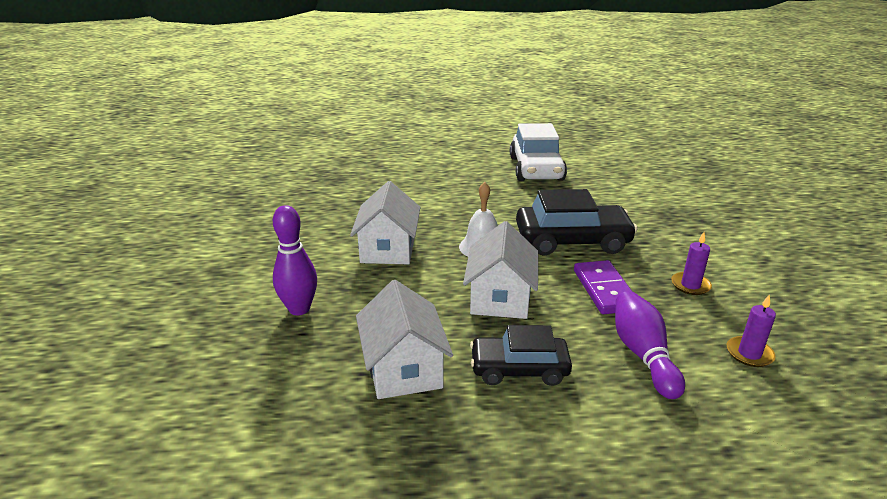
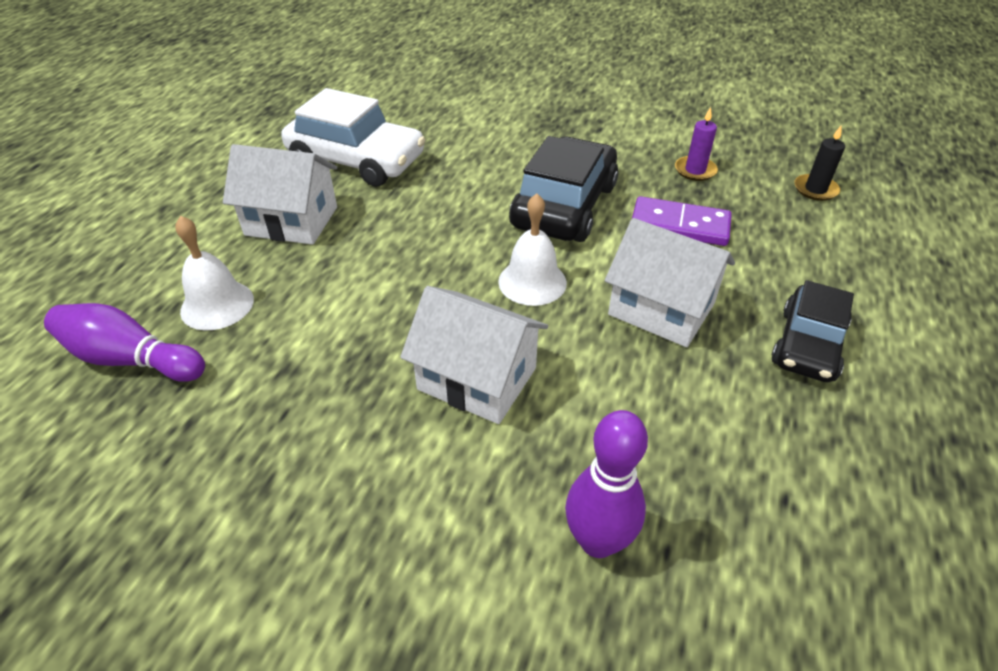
camera: 65 degrees left, 15 degrees up
(387, 173) = (217, 305): none -> white bell
(403, 368) = (785, 450): white house -> white house (291, 221)
(643, 354) = (802, 249): purple bowling pin -> purple bowling pin (130, 359)
(749, 354) = (815, 189): purple candle -> black candle

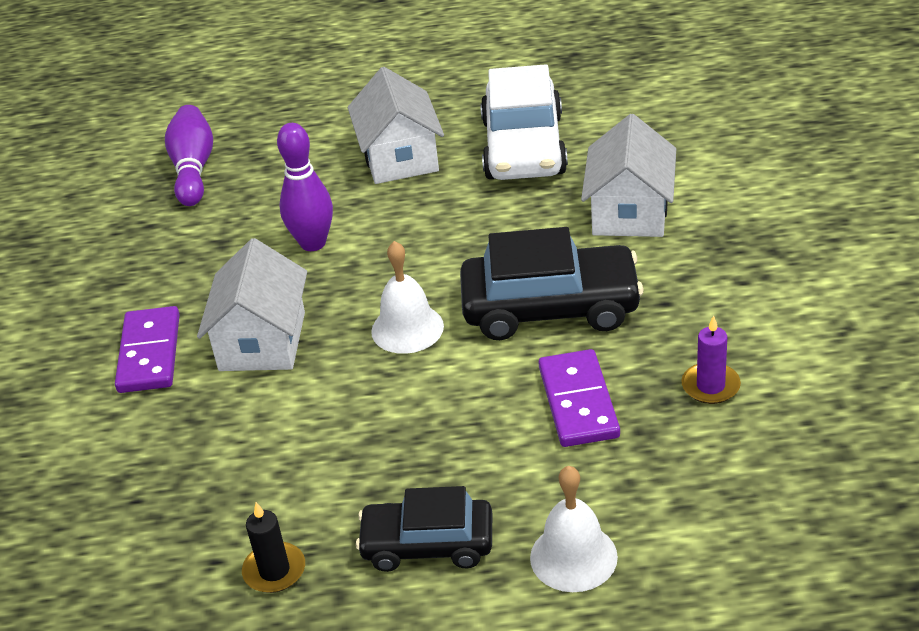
camera: 70 degrees right, 5 degrees down
(217, 305) = (270, 175): white bell -> white bell (573, 557)
(424, 478) = (149, 353): none -> purple domino
(598, 541) = (130, 460): purple bowling pin -> purple bowling pin (313, 243)
(661, 309) = (420, 425): white house -> white house (630, 212)
(815, 189) = (755, 504): black candle -> black candle (274, 570)

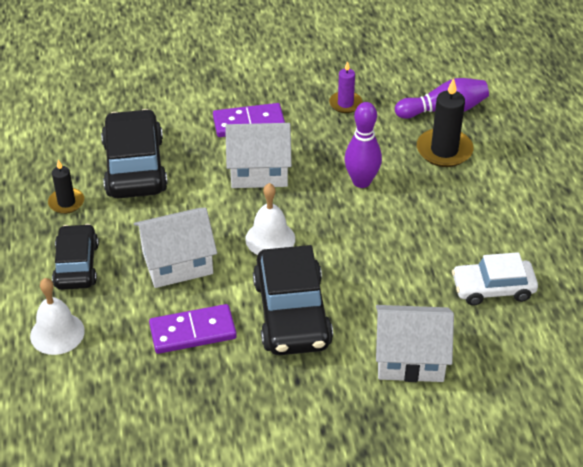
camera: 80 degrees right, 5 degrees up
(209, 485) = (134, 167): none -> black car
(273, 172) = (444, 150): none -> black candle
(400, 157) = (470, 216): white house -> white house (177, 262)
(524, 147) = (493, 289): white car -> white car, size x0.64
(710, 386) = (204, 406): purple candle -> purple candle (345, 104)

